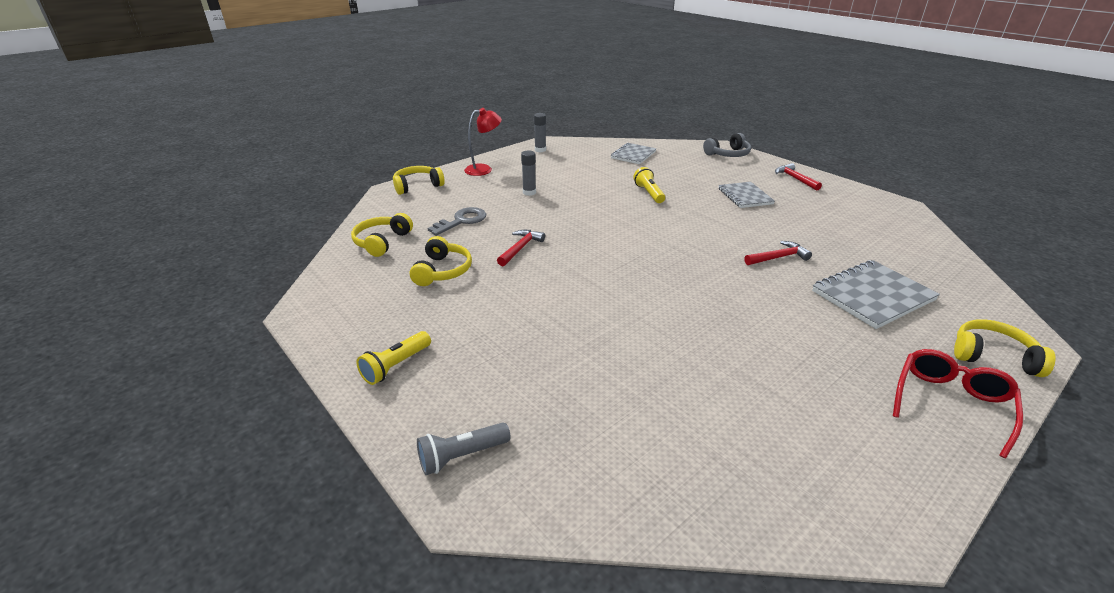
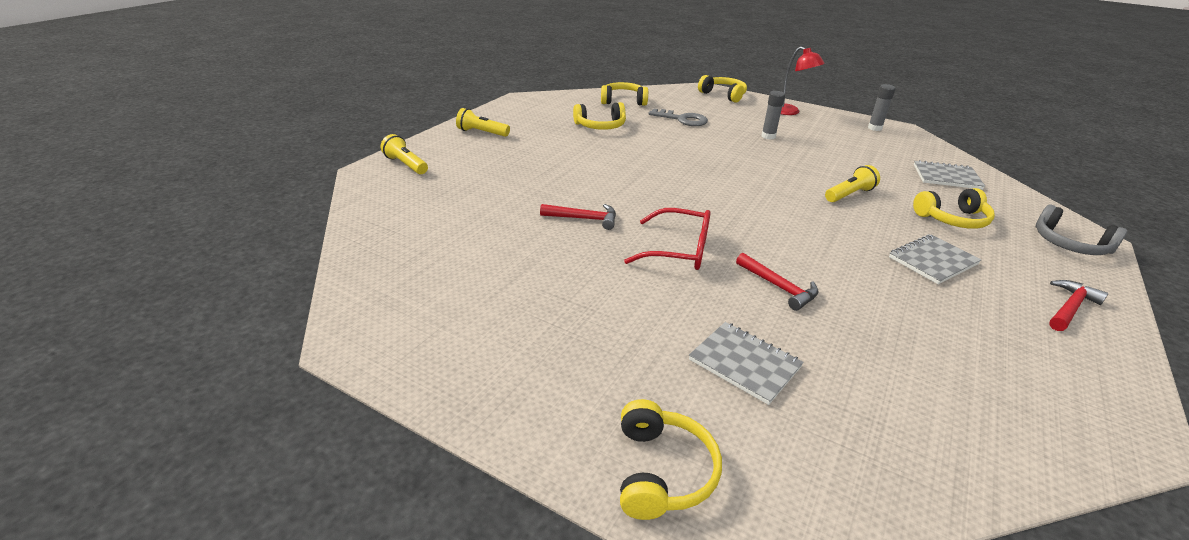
camera: 70 degrees right, 0 degrees up
(461, 456) = (406, 165): grey flashlight -> yellow flashlight
(520, 248) = (660, 147): red hammer -> red hammer (584, 219)
(693, 173) = (952, 219): none -> yellow headphones
(872, 296) = (744, 363): grey notebook -> grey notebook, size x0.66
(950, 404) = (535, 405): red glasses -> red glasses (678, 250)

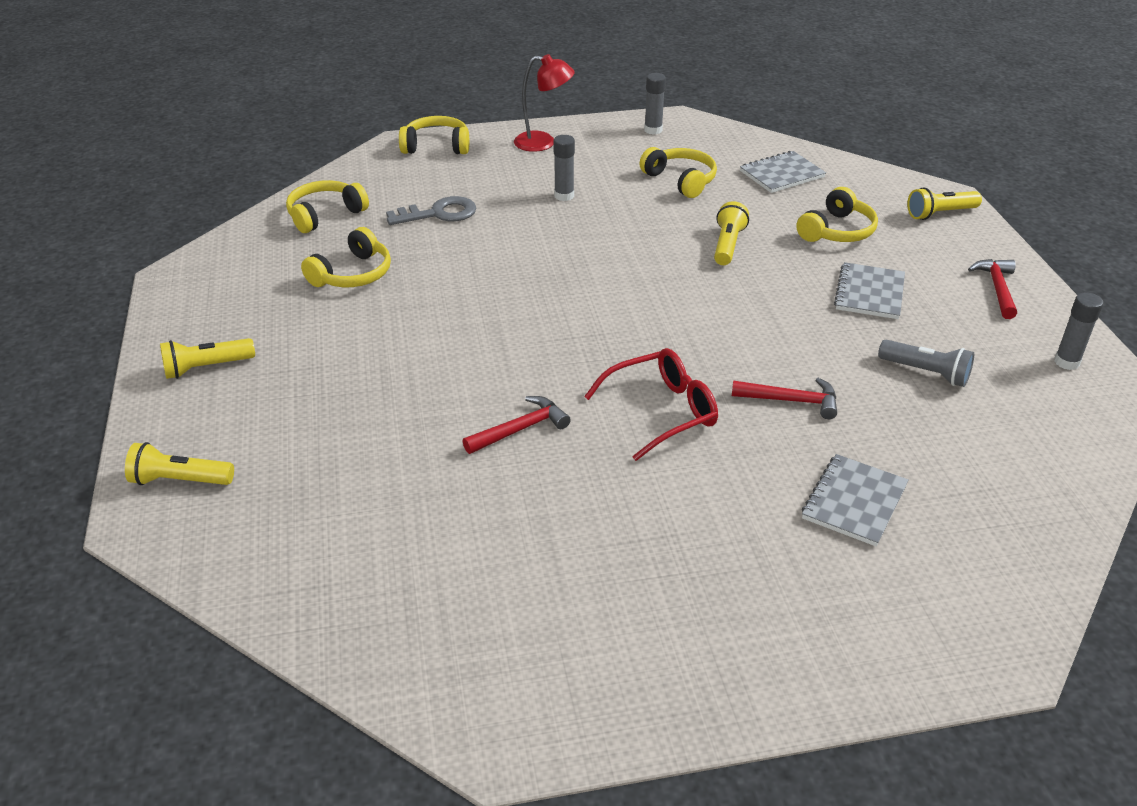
camera: 40 degrees left, 5 degrees up
(662, 471) = (911, 644): yellow headphones -> yellow headphones (681, 180)
(744, 363) = (854, 502): grey notebook -> grey notebook turned 60 degrees counterclockwise
(920, 325) = (926, 373): none -> grey flashlight
(1069, 244) = (940, 214): grey headphones -> yellow flashlight
(1086, 385) = (1066, 362): none -> grey glue stick

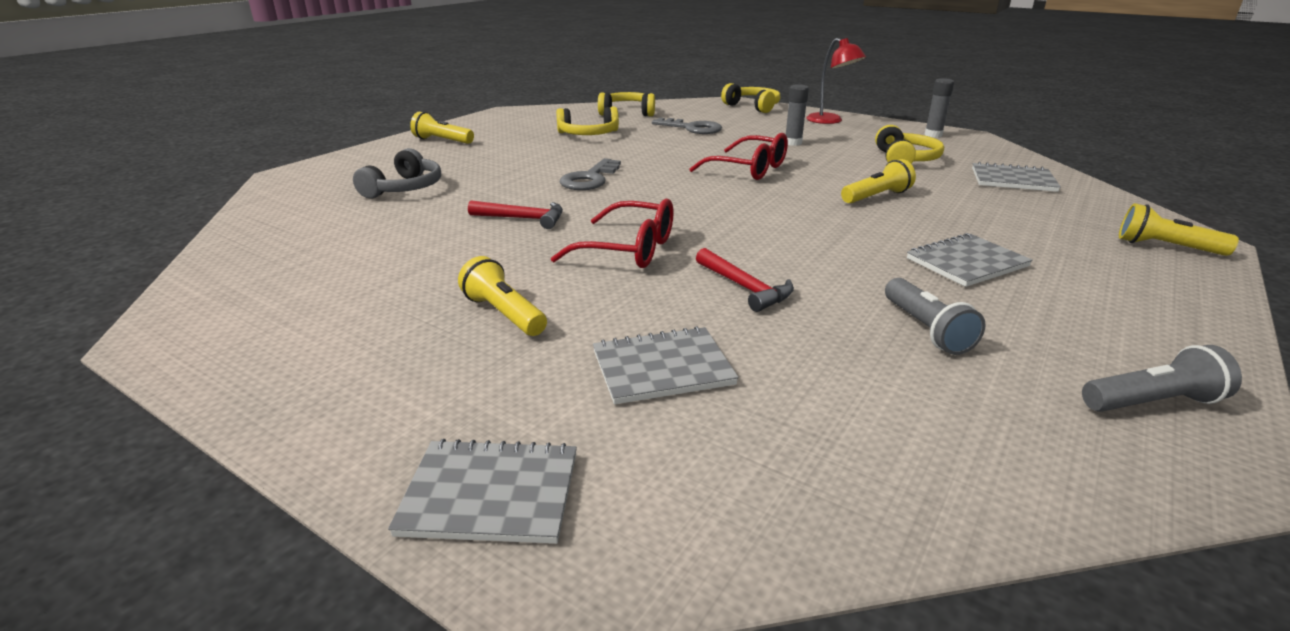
camera: 45 degrees right, 10 degrees down
(179, 480) = (335, 169): yellow flashlight -> yellow flashlight (504, 314)
(328, 460) = (405, 188): none -> grey headphones
(480, 343) = (590, 179): none -> grey key
(587, 256) = (748, 169): none -> red glasses
(837, 231) = (1008, 221): yellow headphones -> none
(917, 646) = (490, 494): none -> grey notebook
(997, 288) = (1149, 314): red hammer -> none
(1066, 362) = (1152, 402): grey glue stick -> grey flashlight

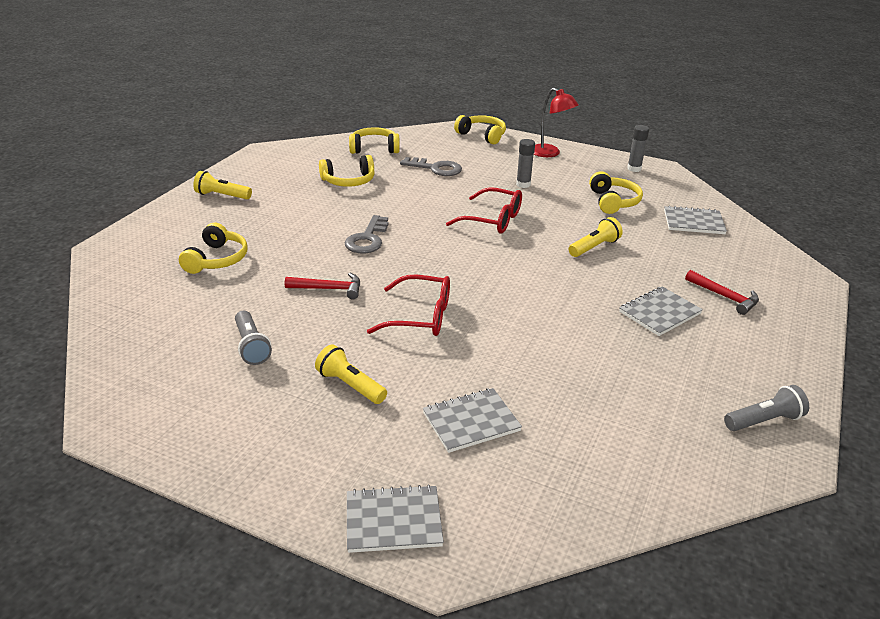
camera: 10 degrees left, 5 degrees up
(405, 188) = (217, 259): grey headphones -> yellow headphones
(745, 288) = (511, 348): red hammer -> red hammer (725, 297)
(926, 330) = (634, 376): grey flashlight -> grey flashlight (251, 346)
(1165, 247) = (791, 288): yellow flashlight -> none

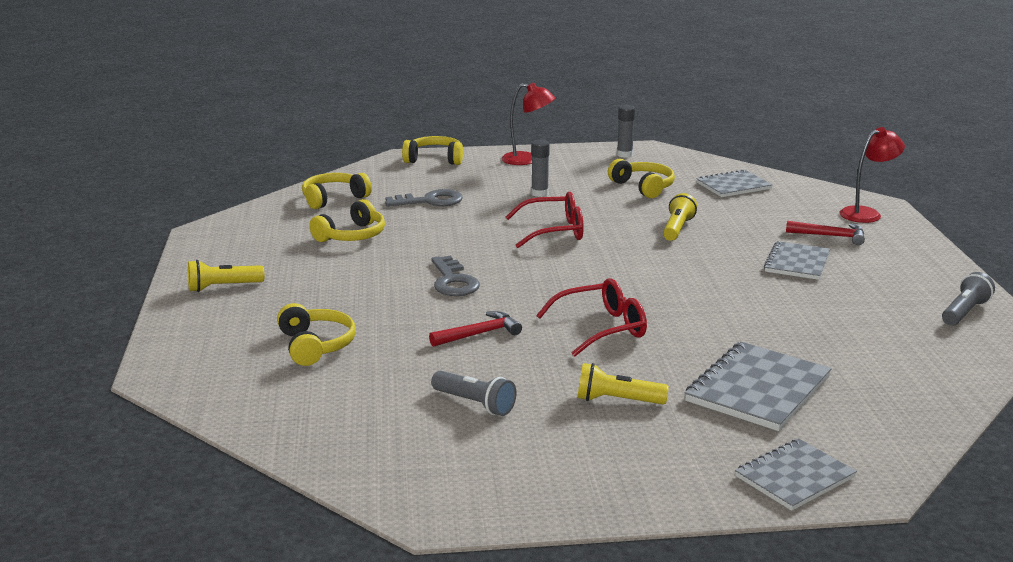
camera: 30 degrees left, 10 degrees down
(471, 422) = (758, 389): grey notebook -> grey notebook, size x1.52
(789, 285) = (866, 213): none -> red lamp

